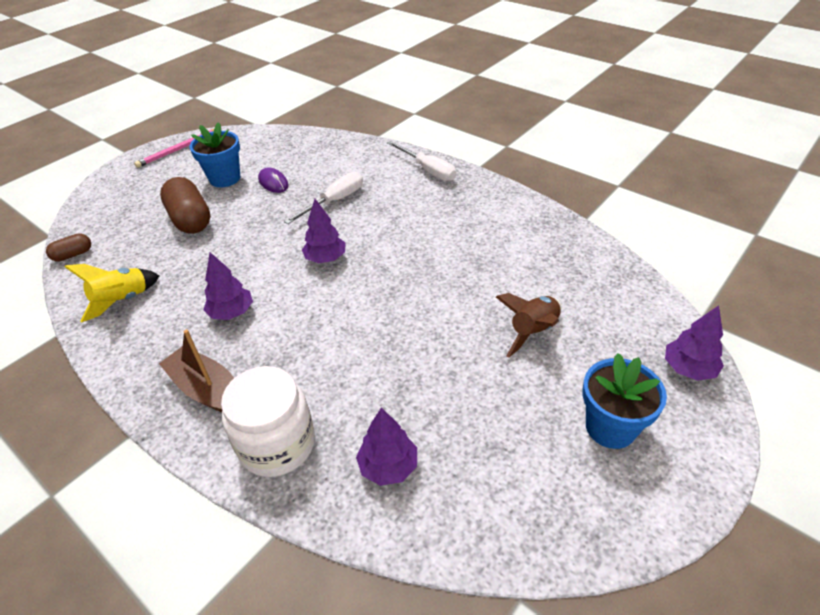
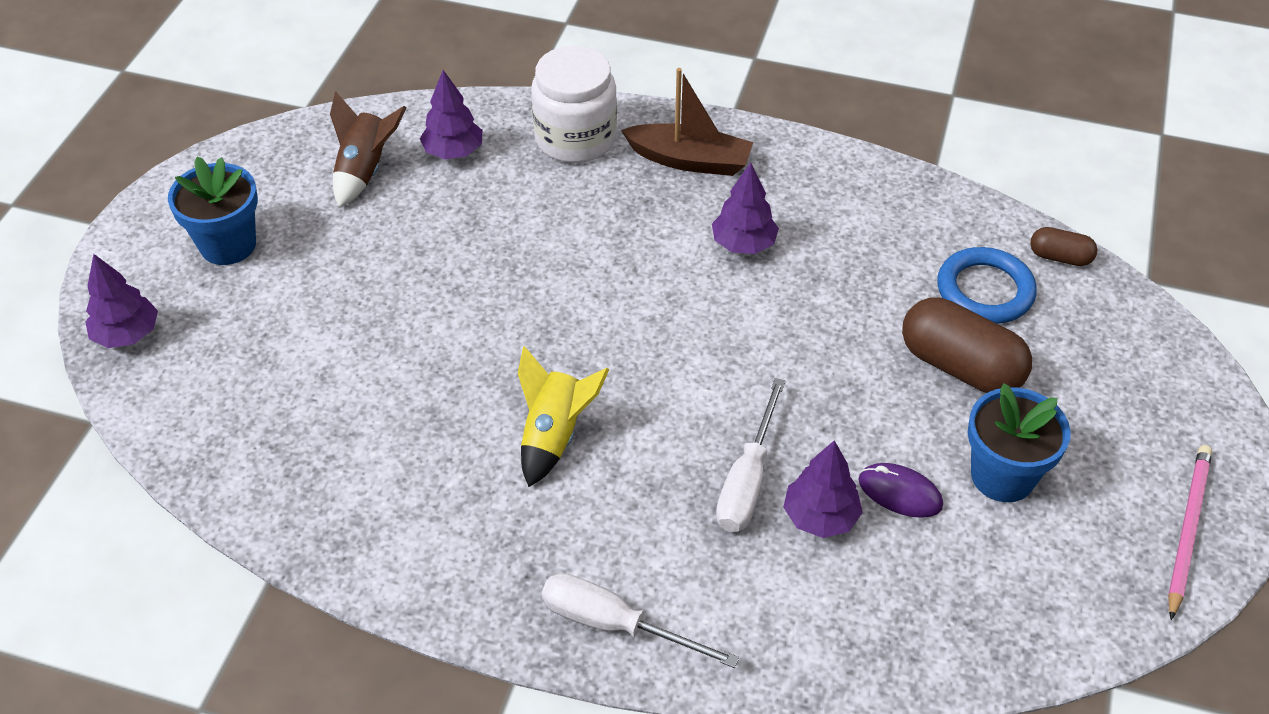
camera: 155 degrees right, 5 degrees up
(73, 255) = (1060, 257): brown capsule -> brown capsule turned 75 degrees clockwise
(122, 301) = (903, 219): yellow rocket -> yellow rocket (554, 435)
(133, 249) = (985, 291): none -> blue ring
(325, 259) = (678, 358): purple tree -> purple tree (820, 517)
(533, 332) = (331, 329): brown rocket -> brown rocket (365, 171)

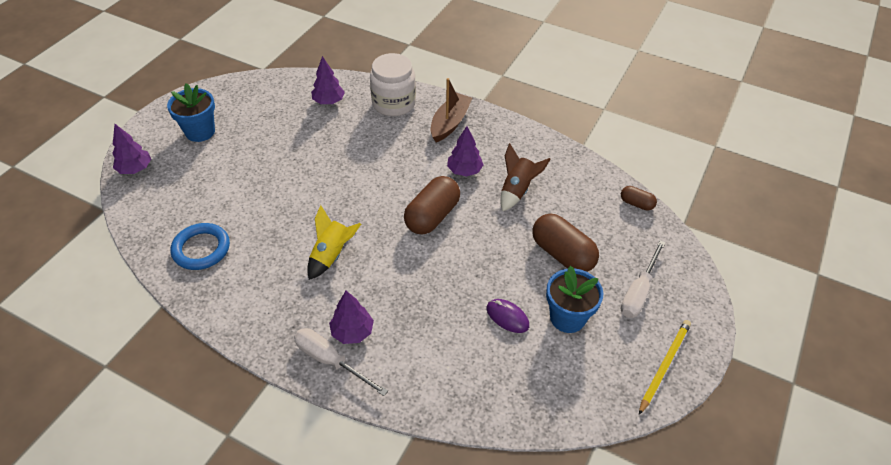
camera: 10 degrees right, 0 degrees up
(365, 171) = (281, 105): brown rocket -> brown rocket (517, 190)
(690, 160) = (450, 123): brown boat -> brown boat turned 90 degrees counterclockwise
(712, 336) = (432, 216): none -> brown capsule
(747, 480) = (426, 296): white screwdriver -> white screwdriver (638, 292)
(820, 517) = (459, 322): purple tree -> purple tree (352, 332)
(985, 291) = (588, 215): blue ring -> blue ring (201, 249)
(1187, 529) = (664, 365): pink pencil -> yellow pencil

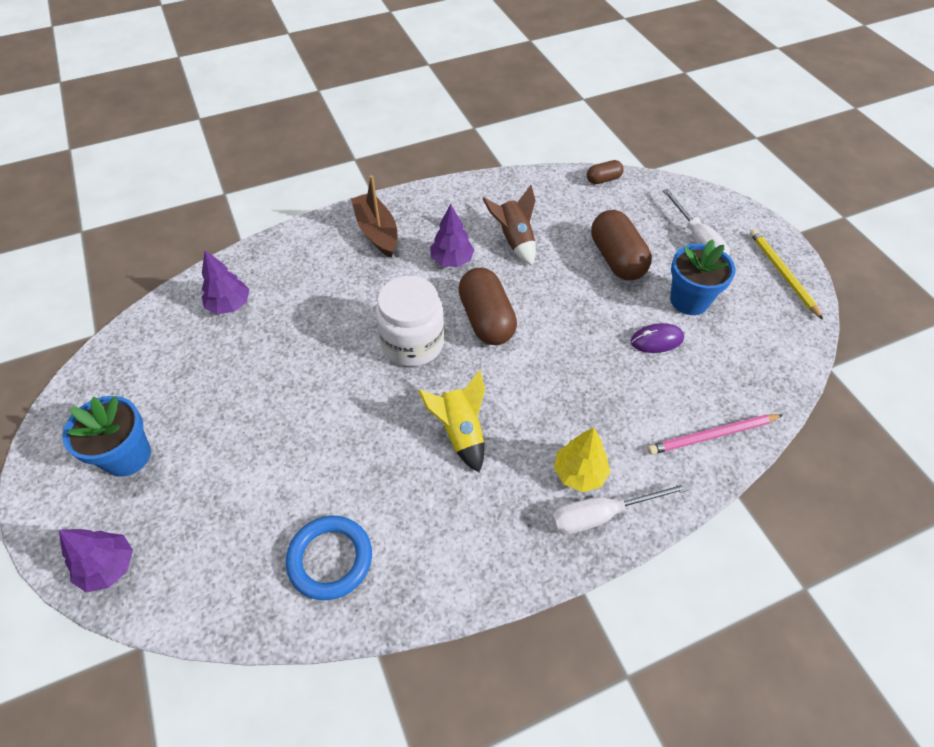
camera: 50 degrees left, 5 degrees up
(352, 332) = (579, 473): purple tree -> yellow tree
(393, 103) = (299, 255): white jar -> white jar (412, 343)
(450, 393) = (712, 436): none -> pink pencil
(562, 254) = (616, 259): brown capsule -> brown capsule turned 75 degrees clockwise

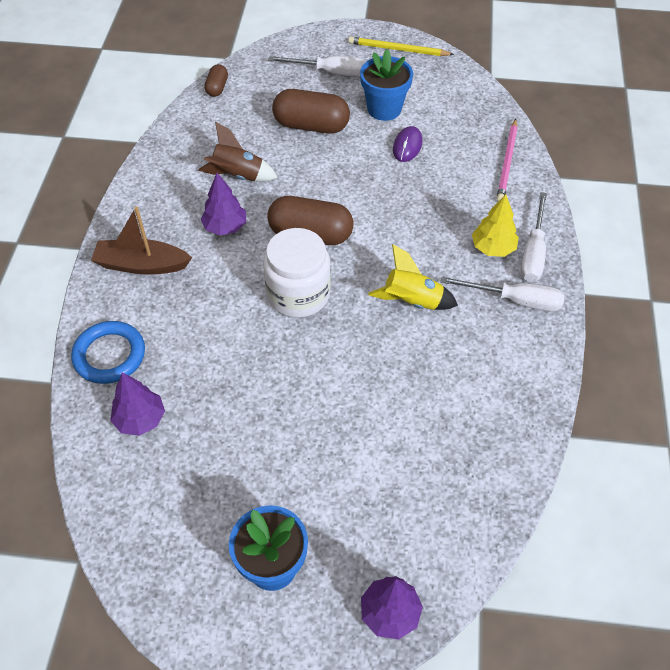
camera: 60 degrees left, 0 degrees up
(330, 559) = (476, 436): blue ring -> blue ring (109, 355)
(523, 524) = (515, 300): none -> white screwdriver

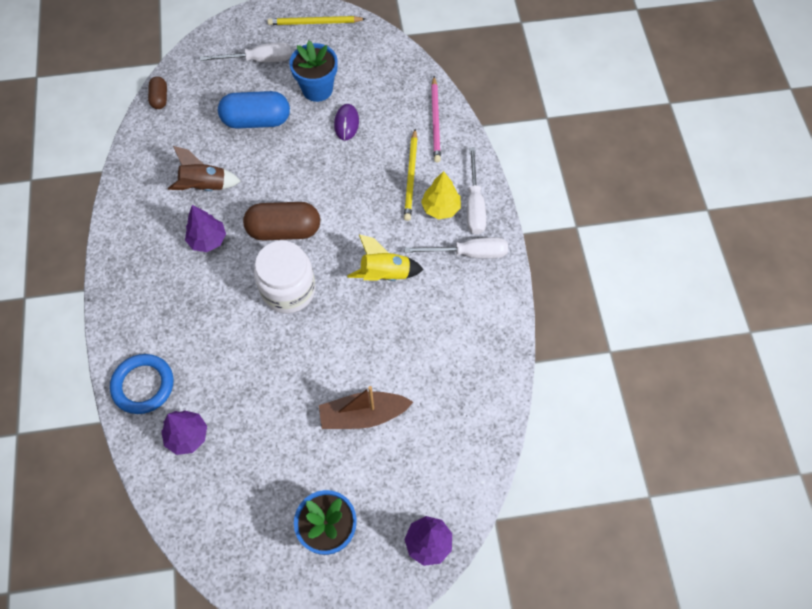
camera: 15 degrees left, 10 degrees up
(141, 265) = (145, 294): brown boat -> brown boat (363, 415)
(311, 126) = (256, 120): brown capsule -> blue capsule
(466, 210) = (411, 177): none -> yellow pencil

